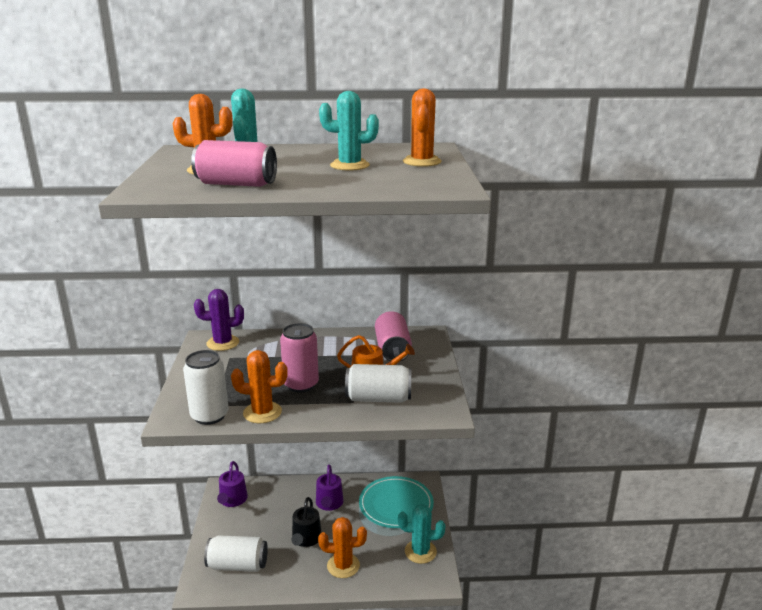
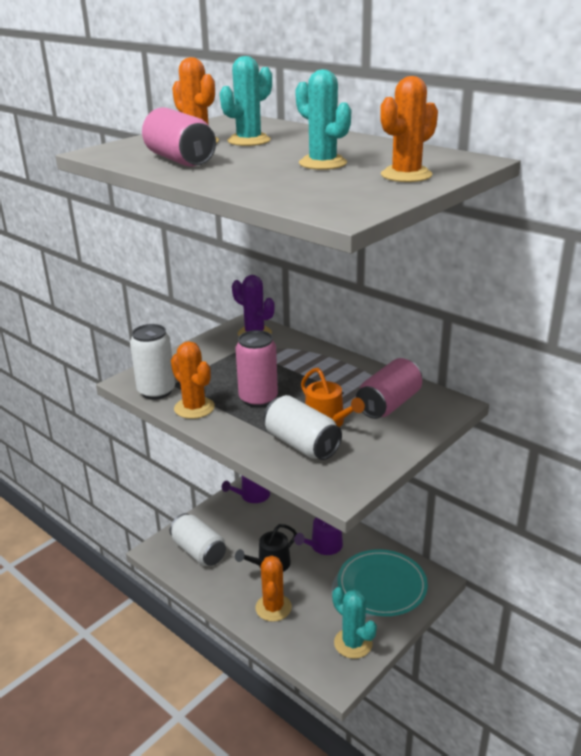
camera: 45 degrees right, 5 degrees up
(343, 566) = (273, 608): orange cactus -> orange cactus turned 45 degrees clockwise

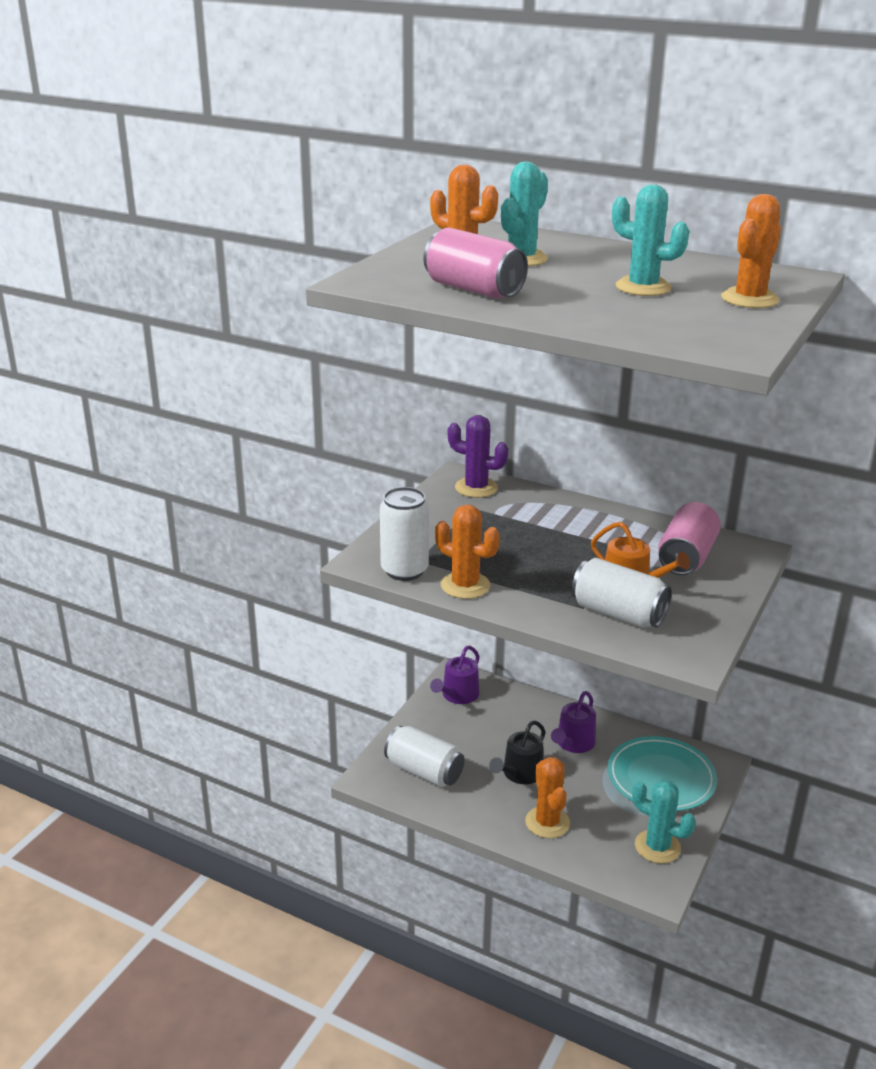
camera: 15 degrees left, 0 degrees up
(258, 399) = (534, 566): pink can -> none

